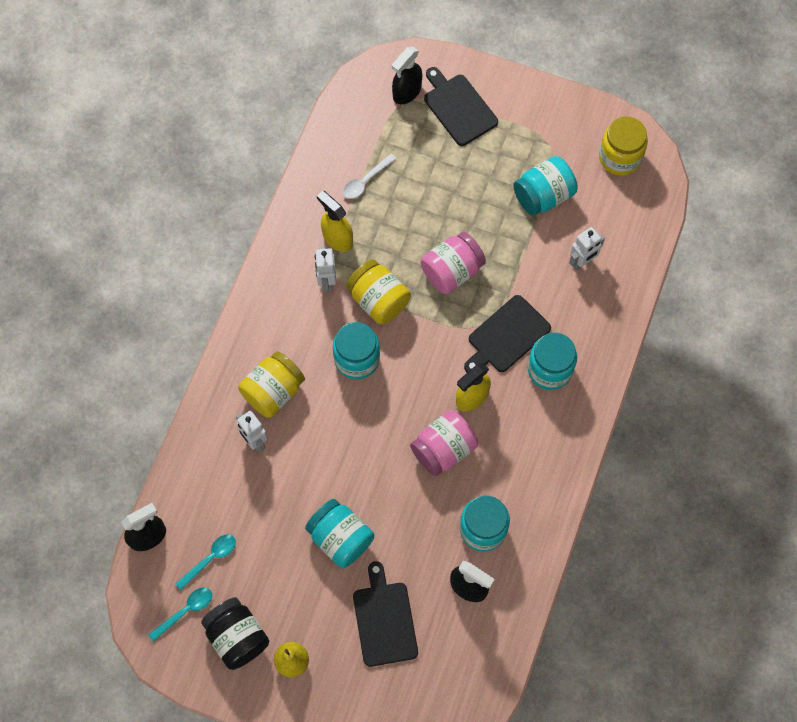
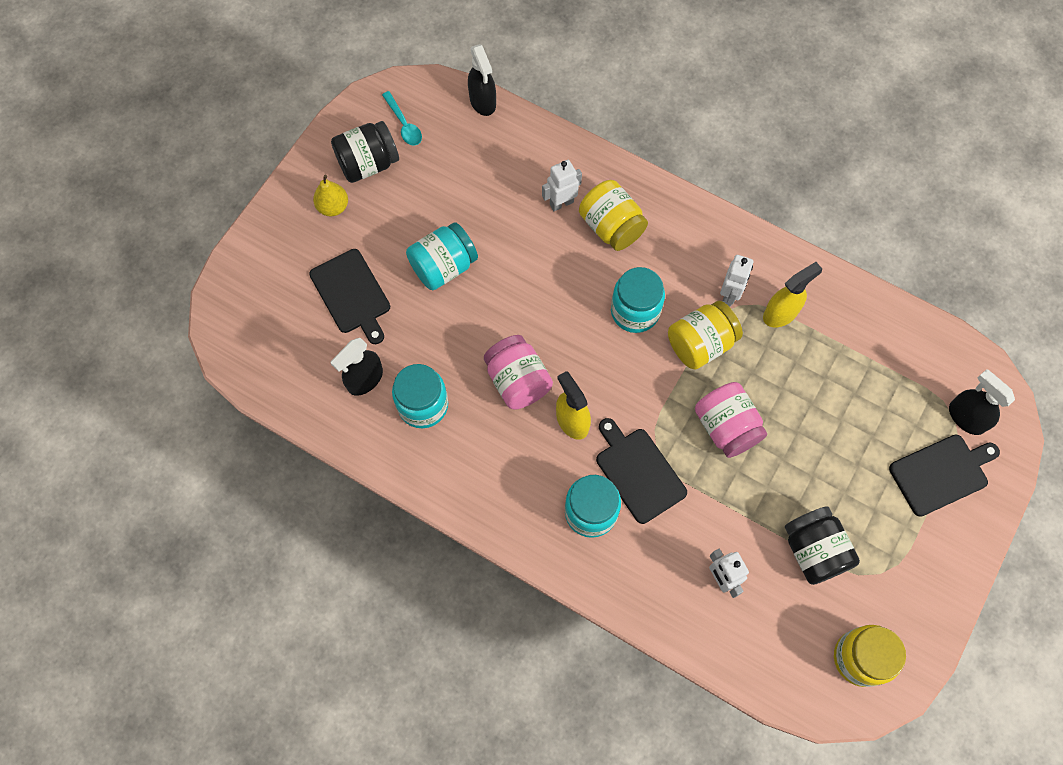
camera: 100 degrees right, 0 degrees up
(210, 559) = (449, 150): turquoise spoon -> none
(326, 281) = (729, 295): white robot -> white robot turned 105 degrees clockwise
(366, 181) = (850, 353): white spoon -> none
(384, 620) = (352, 294): black cutting board -> black cutting board turned 60 degrees clockwise
(543, 196) = (813, 550): turquoise jar -> black jar

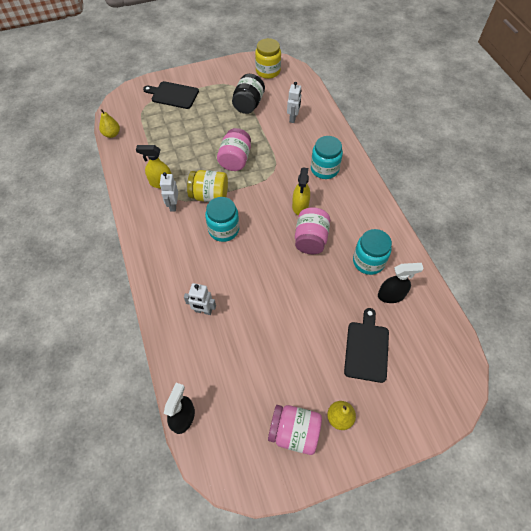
camera: 140 degrees left, 10 degrees down
(368, 164) = (294, 432): black jar -> pink jar
(404, 124) = (247, 444): turquoise spoon -> none
(443, 267) = (300, 324): turquoise jar -> none
(611, 227) = (191, 277): yellow jar -> none
(638, 472) = (290, 169): black cutting board -> none
(729, 295) = (173, 205): white robot -> white robot turned 60 degrees counterclockwise
(933, 332) = (112, 134): none -> yellow pear
(966, 417) = (140, 103): black spray bottle -> none

